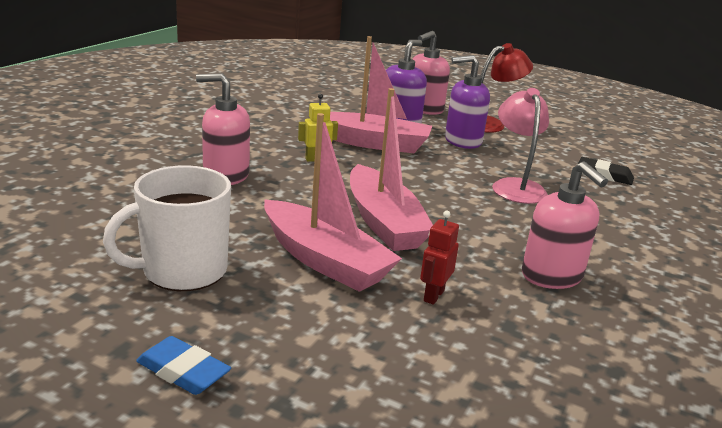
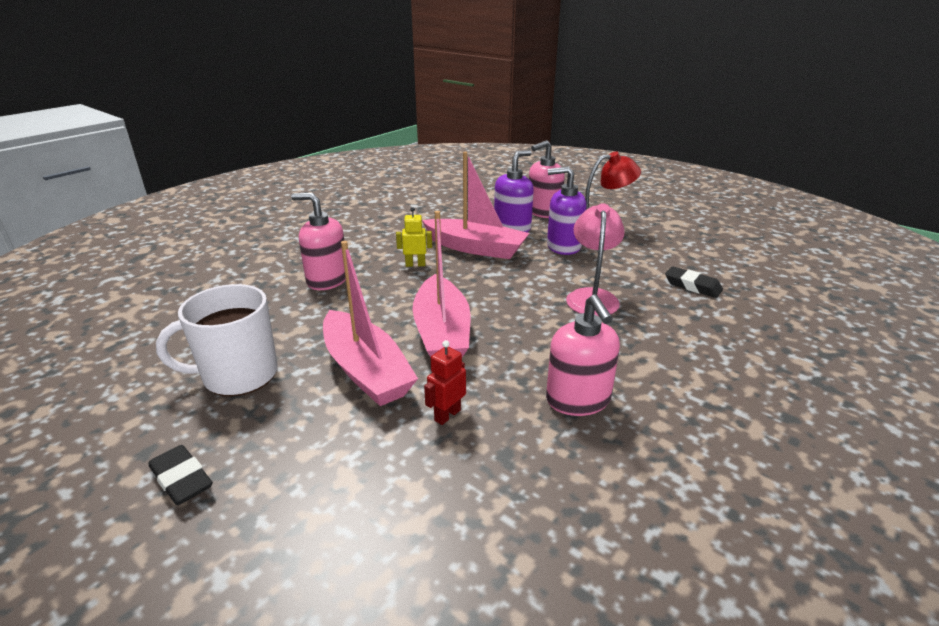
camera: 15 degrees right, 5 degrees up
(183, 372) = (181, 479): blue eraser -> black eraser

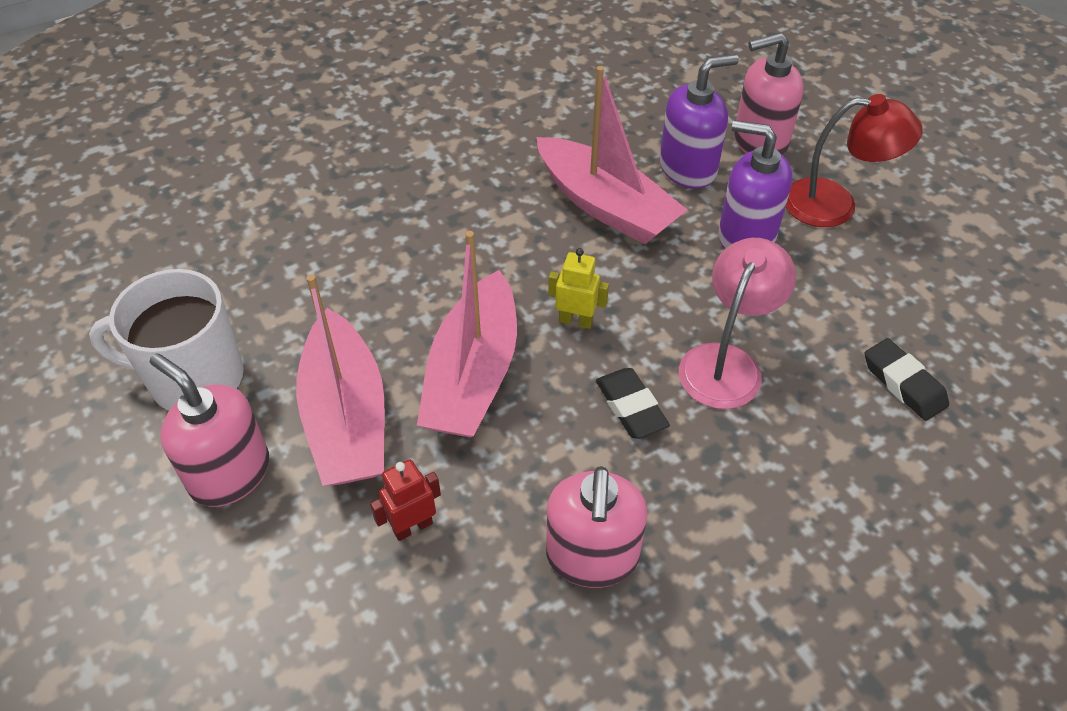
camera: 20 degrees right, 20 degrees up
(181, 479) = (88, 525): black eraser -> black eraser (631, 407)
(327, 280) = (364, 224): pink soap dispenser -> pink soap dispenser (229, 473)
(415, 264) = (499, 221): yellow robot -> yellow robot (576, 321)

